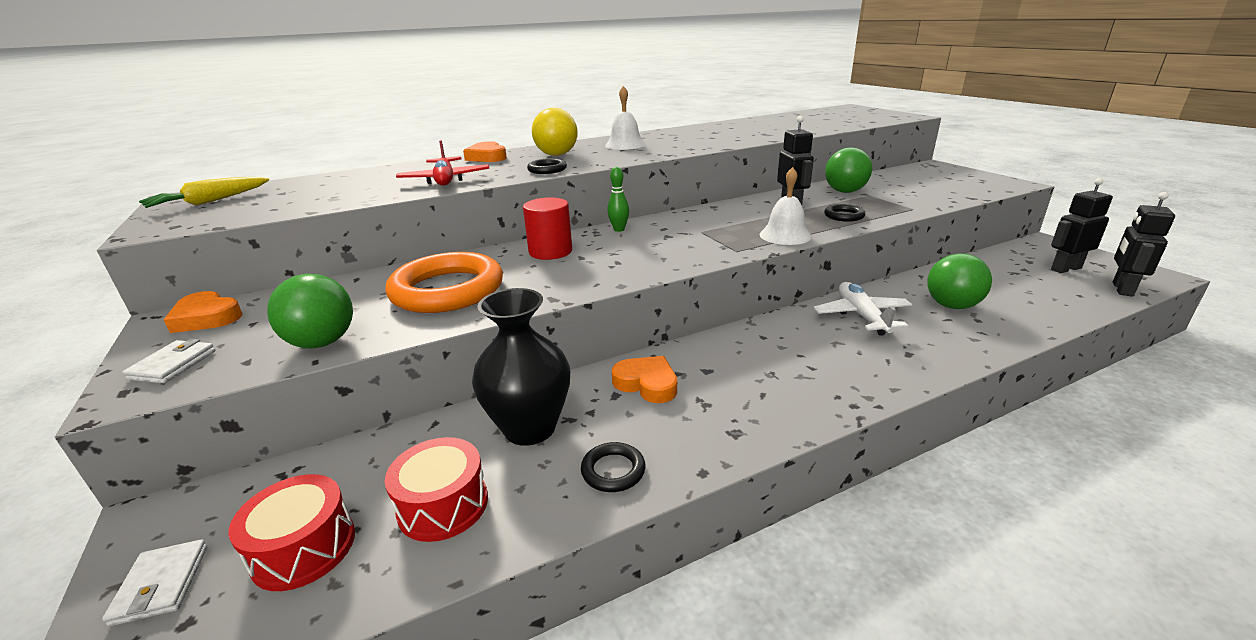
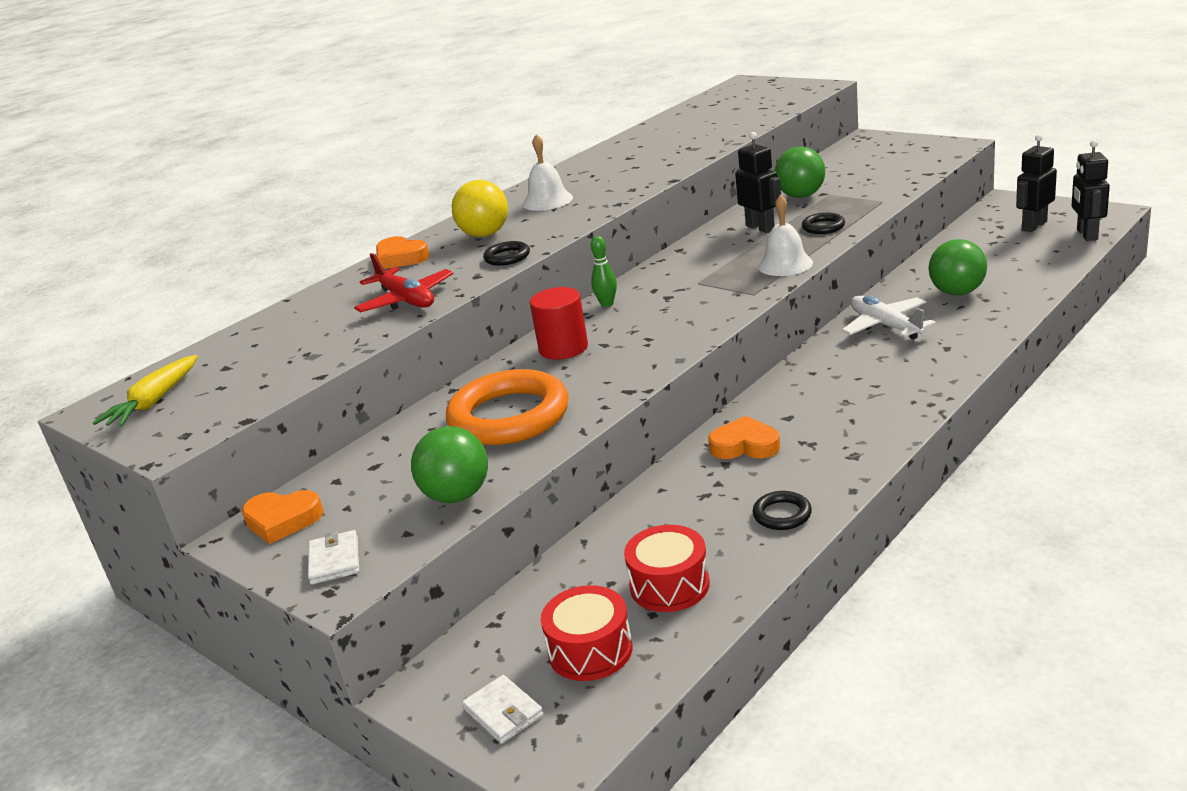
camera: 20 degrees left, 0 degrees up
(530, 428) = (678, 513): black vase -> none

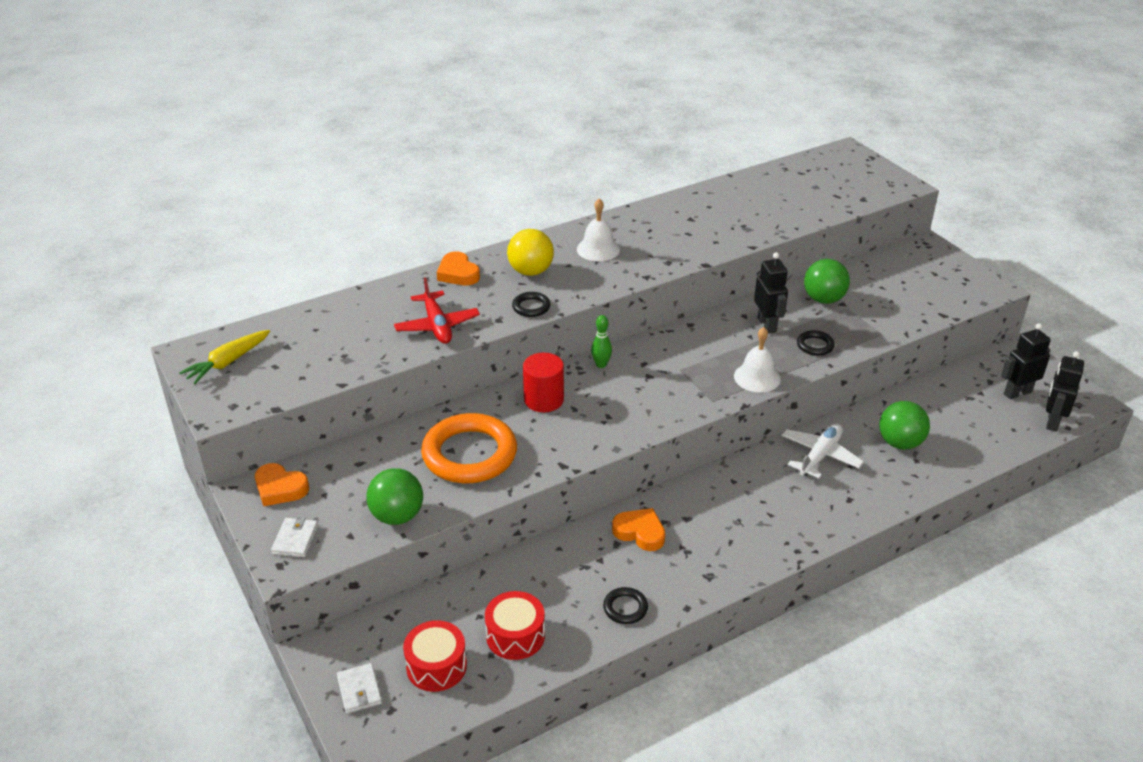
camera: 15 degrees right, 10 degrees up
(885, 326) = (820, 456): white plane -> white plane turned 45 degrees clockwise

